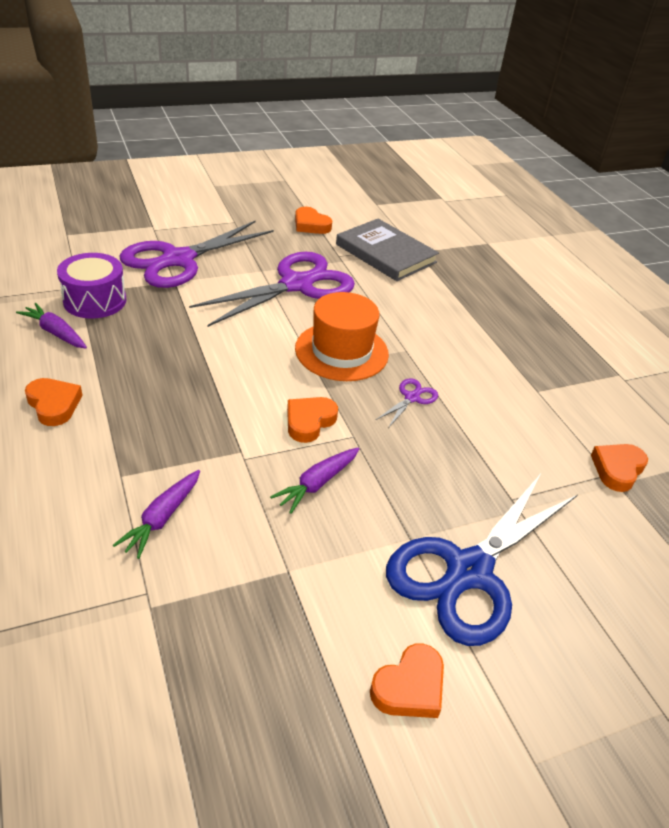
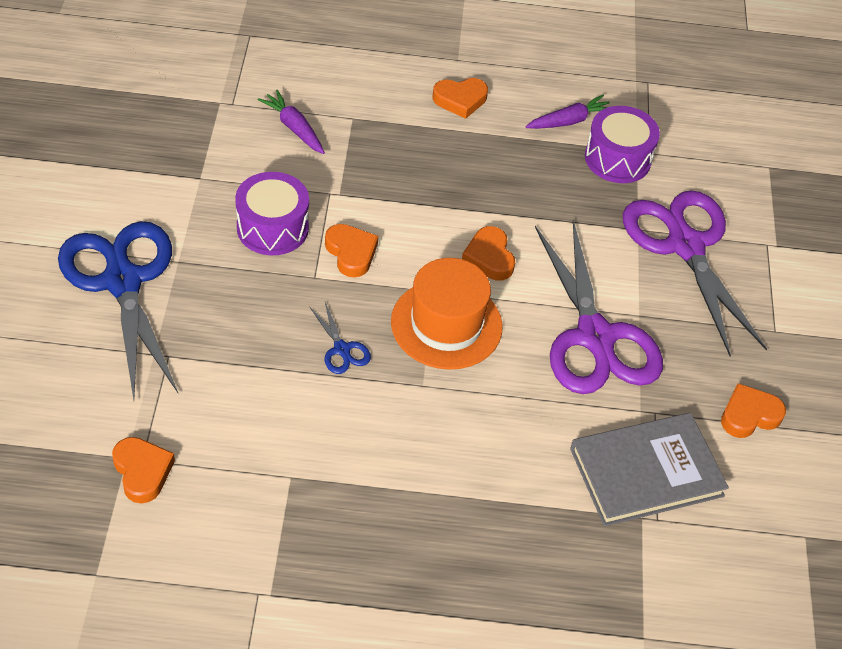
camera: 115 degrees right, 10 degrees up
(317, 483) = (272, 228): purple carrot -> purple drum
(409, 687) = (66, 201): orange heart -> orange heart (489, 257)
(412, 398) = (342, 349): purple scissors -> blue scissors

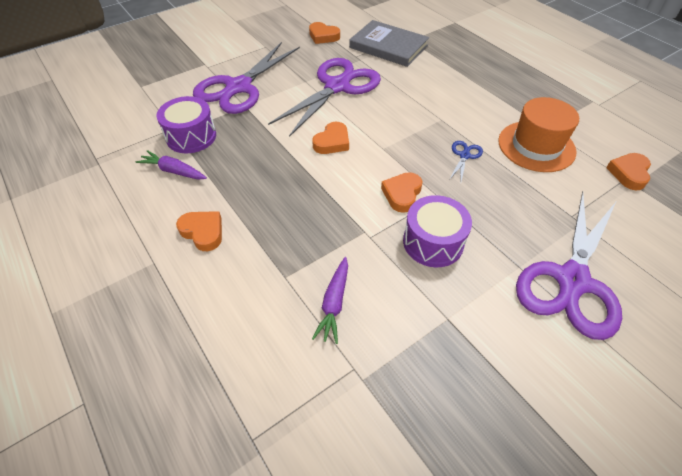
camera: 125 degrees left, 0 degrees up
(122, 282) = (572, 280): blue scissors -> purple scissors
(446, 324) = (396, 132): orange hat -> orange hat (536, 146)

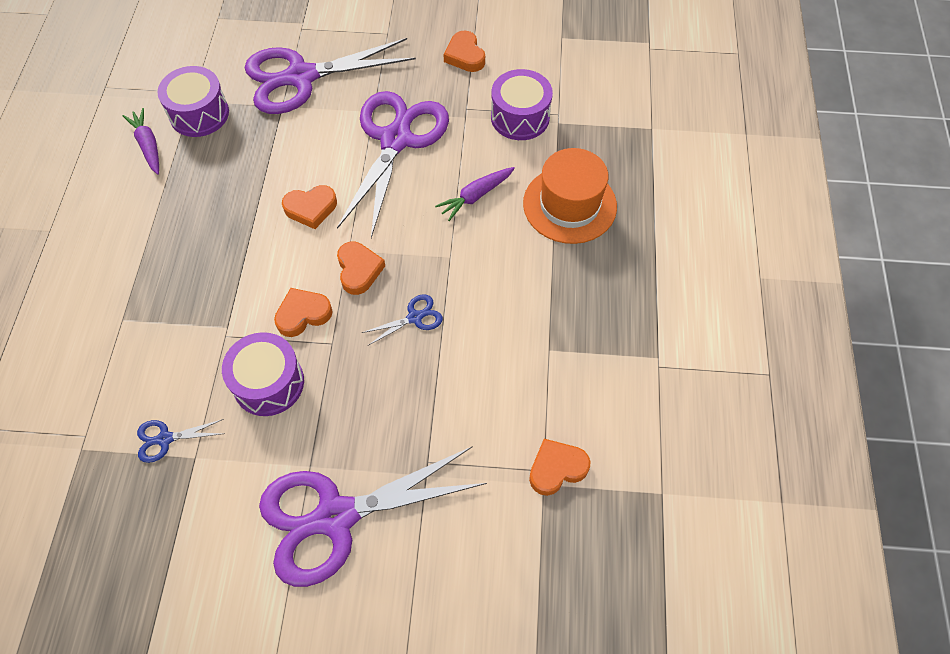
camera: 40 degrees right, 10 degrees up
(203, 232) = (108, 228): orange heart -> orange heart (359, 270)
(334, 303) = (130, 372): purple carrot -> purple carrot (475, 196)
(337, 87) = (396, 140): purple scissors -> purple scissors turned 60 degrees counterclockwise
(388, 46) = (520, 117): grey book -> purple drum
(413, 323) = (165, 439): none -> blue scissors
(536, 146) = (504, 362): orange hat -> orange hat (569, 205)

